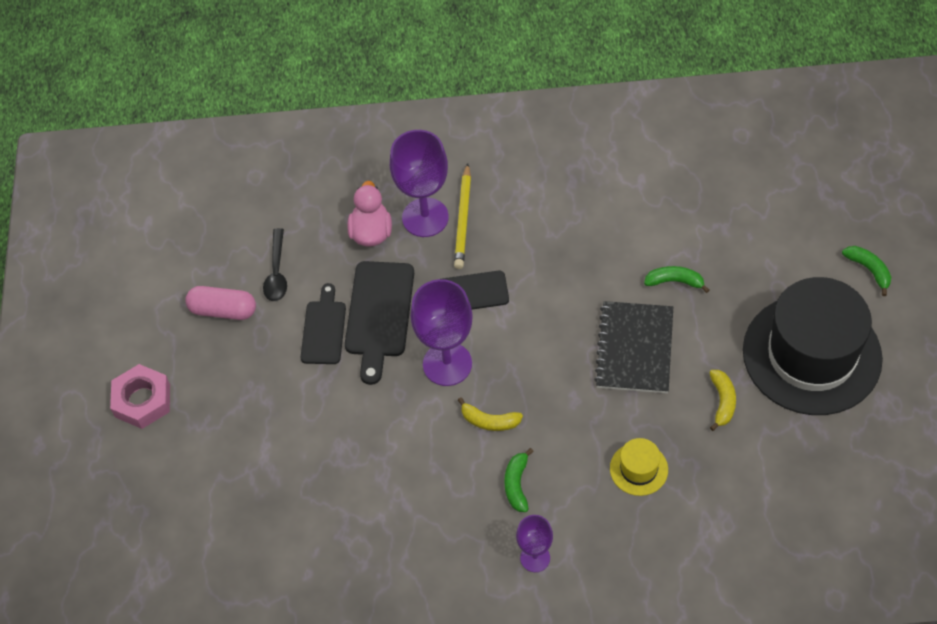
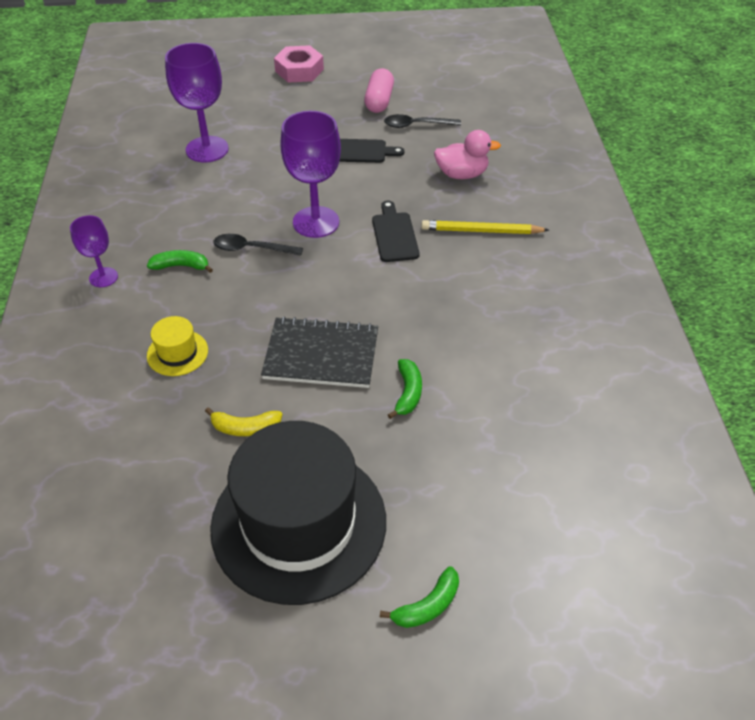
camera: 85 degrees right, 10 degrees down
(379, 314) = (371, 181): black cutting board -> none
(425, 217) = (481, 206): purple goblet -> purple goblet (207, 149)
(489, 421) = (251, 249): yellow banana -> black spoon

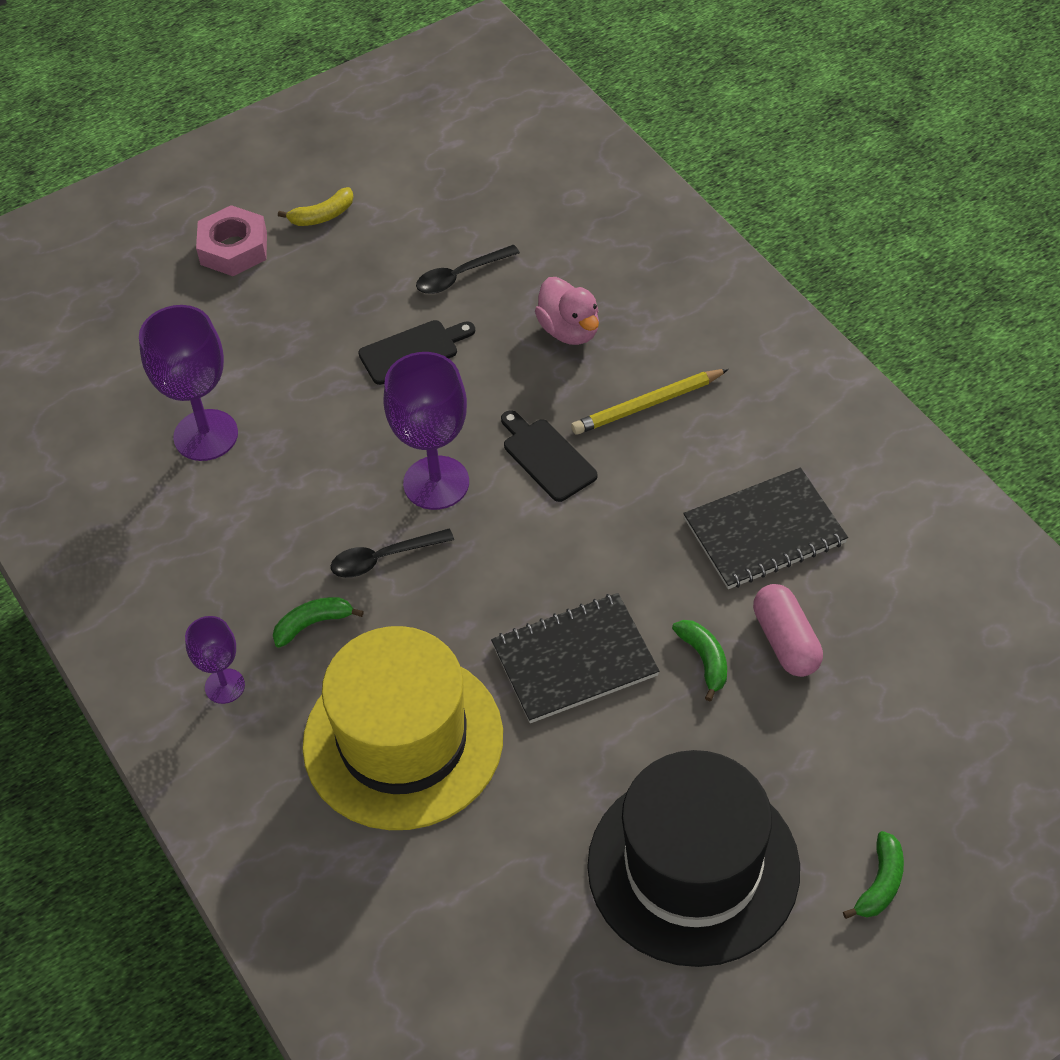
camera: 25 degrees left, 5 degrees up
(177, 353) = (403, 740): yellow hat -> yellow hat, size x2.45
(245, 428) = (555, 791): yellow banana -> yellow banana (322, 215)
(379, 101) = (383, 256): pink capsule -> pink capsule (786, 641)
(461, 174) = (569, 330): pink duck -> pink duck turned 90 degrees clockwise
(507, 333) = (764, 531): none -> black notebook

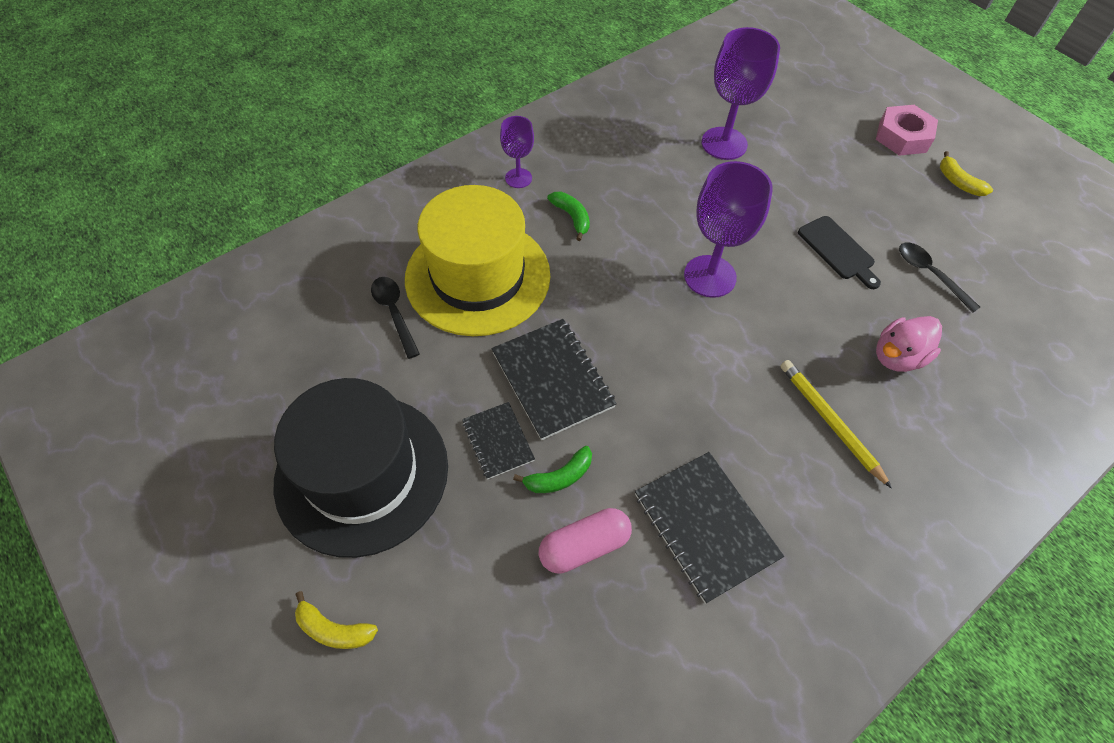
camera: 80 degrees right, 5 degrees up
(383, 558) = (633, 250): black spoon -> black spoon (394, 312)
(546, 457) = (752, 348): black cutting board -> none
(656, 720) = (498, 441): none -> black notebook
(880, 883) = (334, 629): green banana -> yellow banana

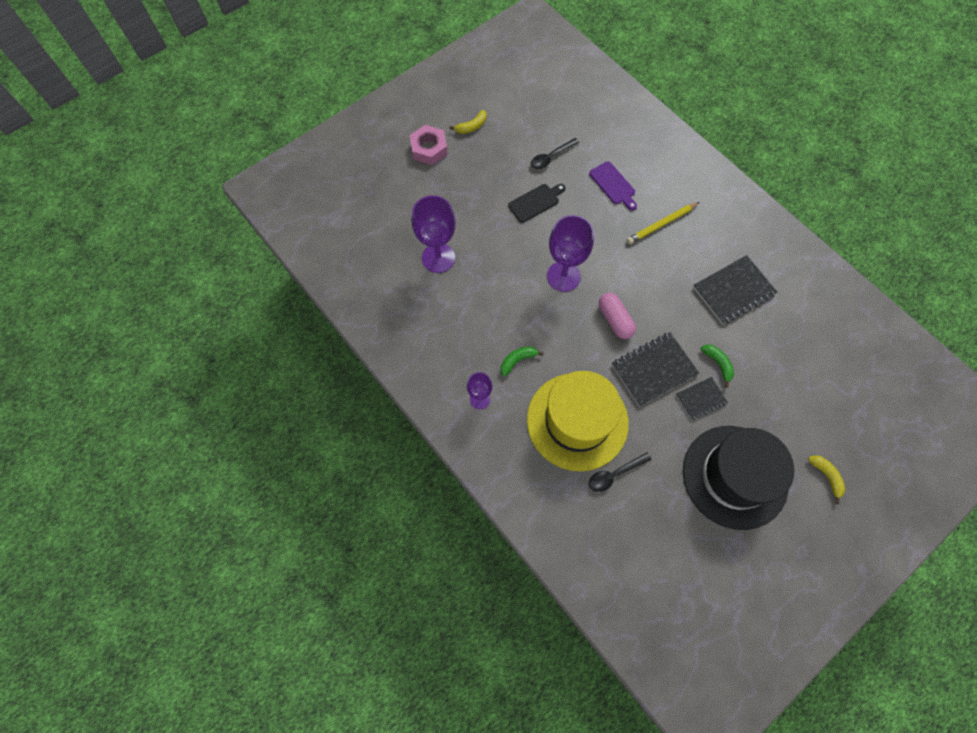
camera: 90 degrees left, 10 degrees up
(334, 629) = (826, 476): yellow banana -> yellow banana turned 45 degrees counterclockwise
(584, 546) = (756, 350): pink capsule -> pink capsule (615, 320)
(897, 356) = (613, 185): pink duck -> purple cutting board

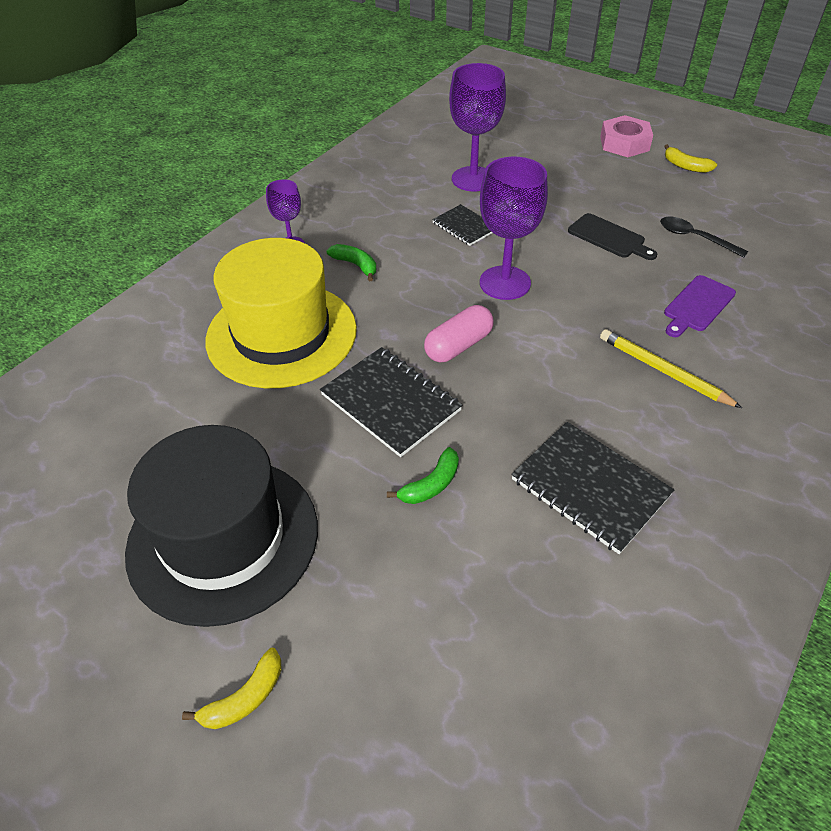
camera: 75 degrees right, 20 degrees down
(614, 474) = (206, 385): black spoon -> none
(701, 399) = (357, 470): black notebook -> black notebook (464, 226)

